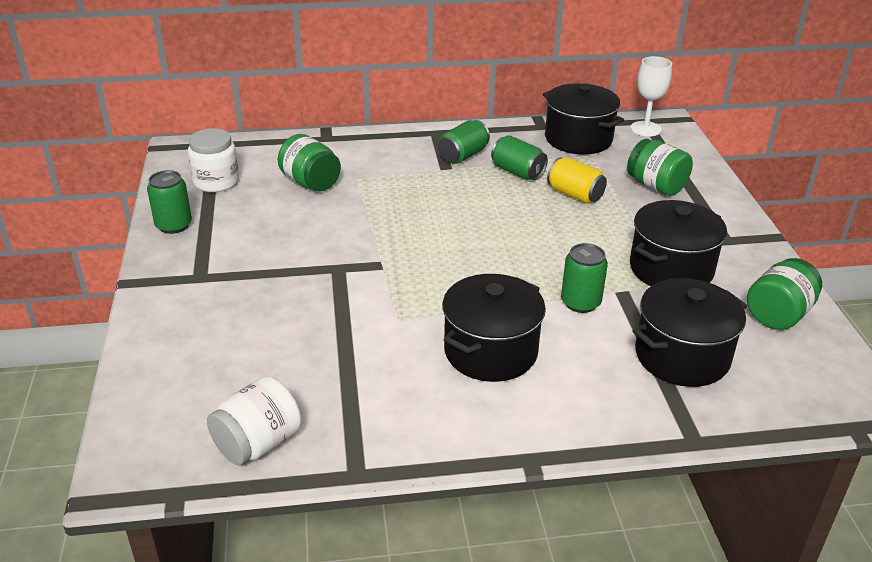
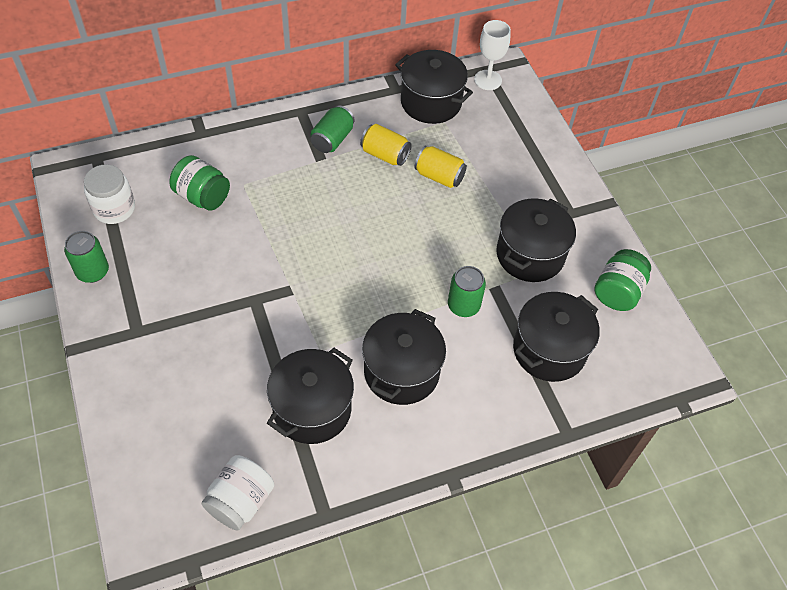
camera: 15 degrees left, 20 degrees up
(373, 370) = (312, 409): none -> black pot
(517, 172) = (385, 155): green can -> yellow can
(656, 186) = (506, 155): green jar -> none

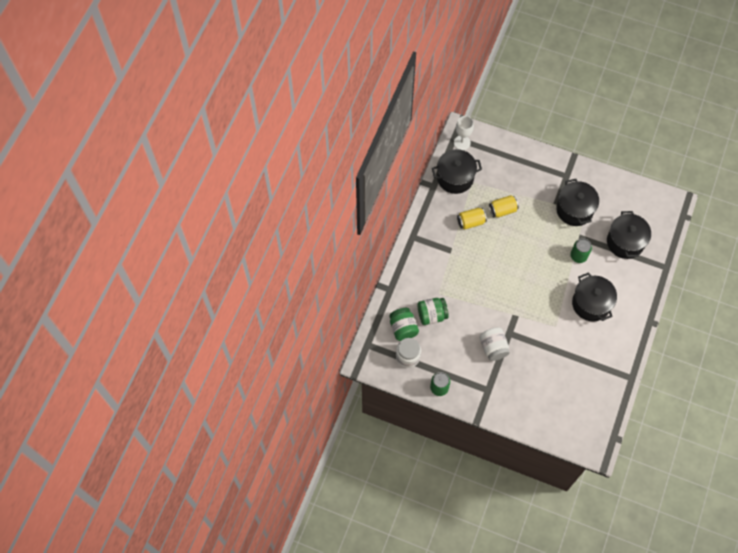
camera: 45 degrees left, 10 degrees up
(241, 501) = (602, 403): white jar -> white jar (493, 348)
(312, 409) = (581, 349): black pot -> none
(332, 139) = (442, 236): green can -> none
(617, 292) = (619, 193): green jar -> green jar (403, 328)

